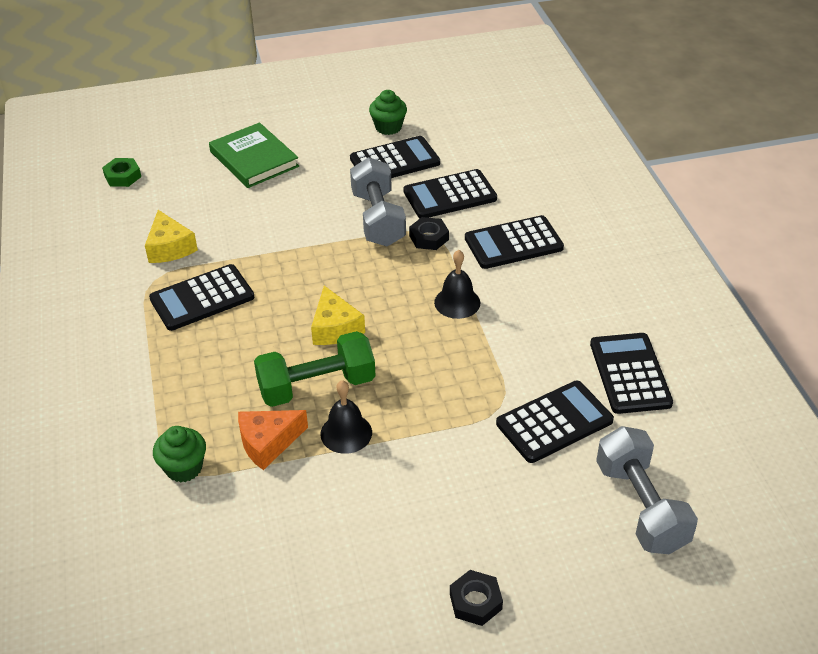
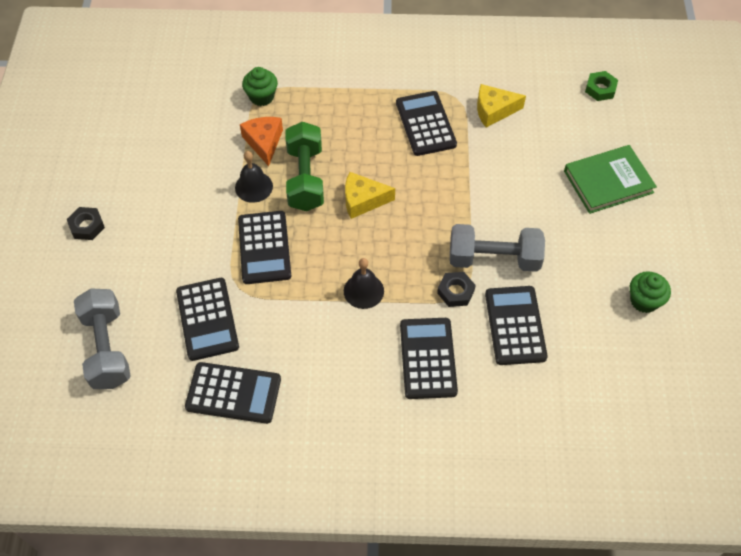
camera: 105 degrees right, 15 degrees up
(395, 161) = (582, 292): black calculator -> black calculator (264, 248)
(640, 506) = (107, 348): grey dumbbell -> grey dumbbell turned 75 degrees clockwise

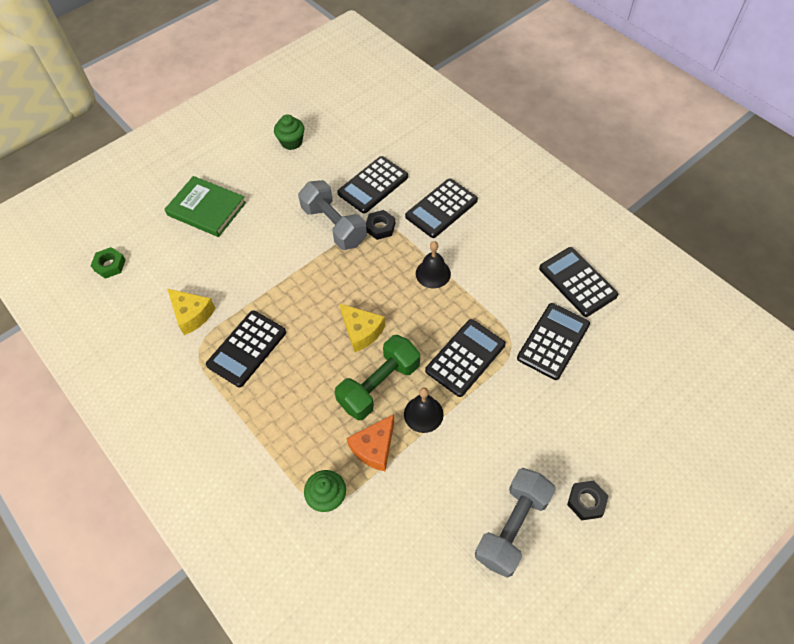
camera: 130 degrees left, 0 degrees up
(107, 348) = (642, 380): grey dumbbell -> grey dumbbell (512, 527)

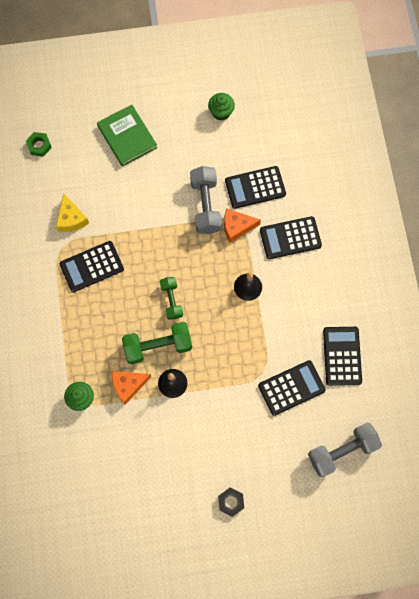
camera: 30 degrees right, 15 degrees up
(361, 331) = (171, 300): yellow cheese -> green dumbbell
(380, 227) = (237, 227): black nut -> orange cheese
(465, 358) = (225, 362): black calculator -> none
(512, 527) = (176, 487): grey dumbbell -> grey dumbbell (342, 451)

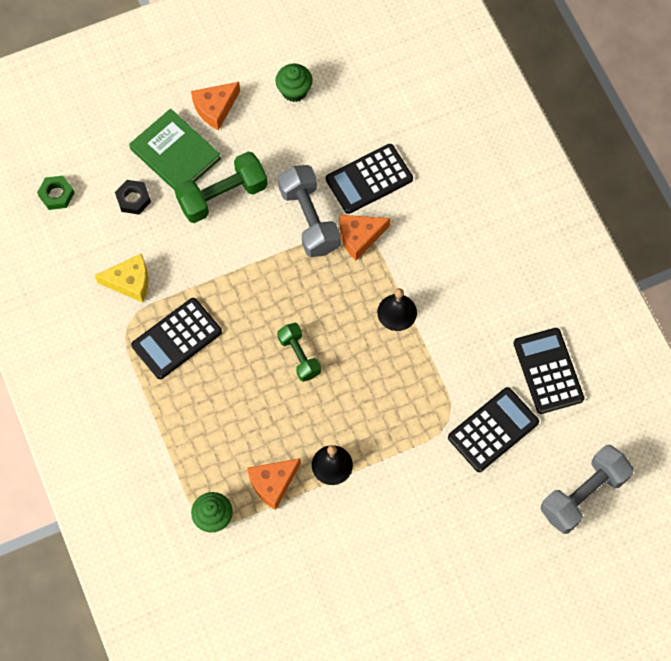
camera: 15 degrees left, 5 degrees down
(71, 219) = (130, 282): yellow cheese -> yellow cheese turned 60 degrees counterclockwise
(158, 346) = (298, 421): green dumbbell -> green dumbbell (222, 196)
(163, 111) = (215, 108): none -> orange cheese
(231, 502) = (455, 600): black nut -> black nut (133, 199)
(290, 238) = (435, 234): black calculator -> none

